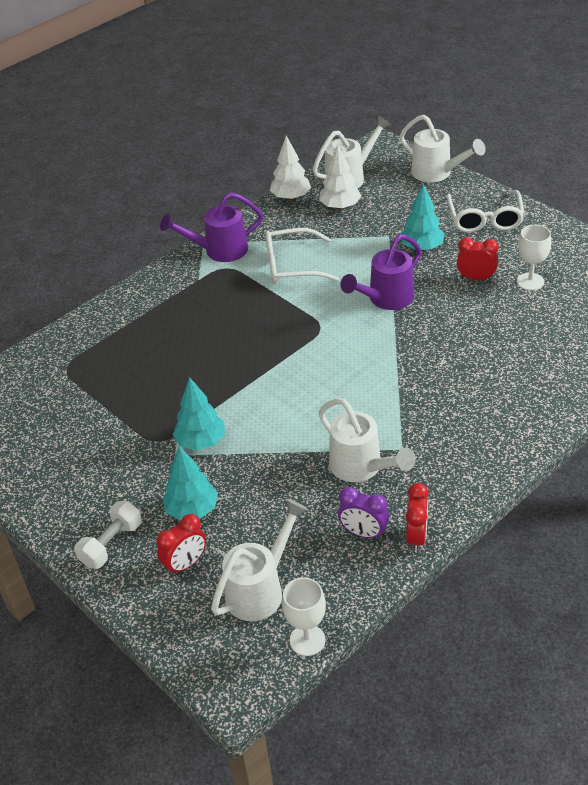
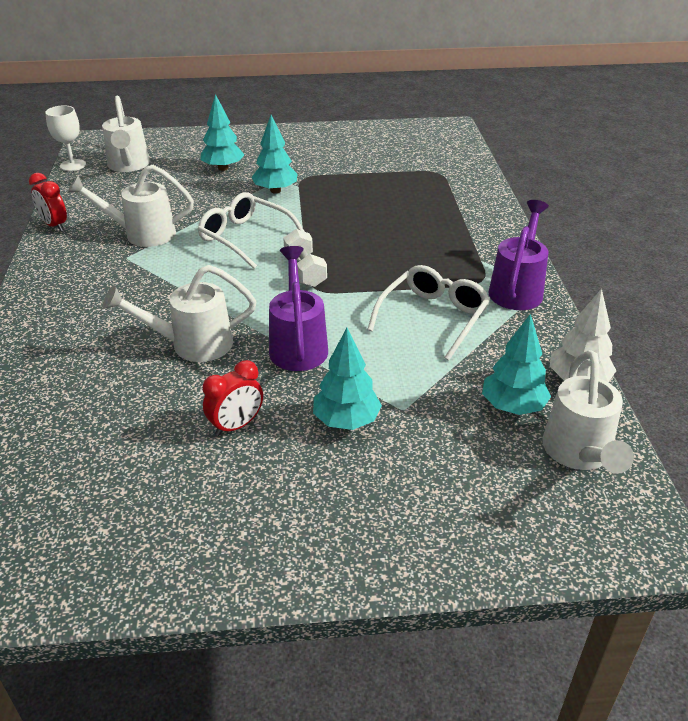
camera: 125 degrees right, 5 degrees down
(111, 544) = (244, 140): white dumbbell -> white dumbbell (305, 270)
(185, 564) = (188, 153): red clock -> none
(340, 207) = (512, 406): white tree -> turquoise tree
(363, 533) = (95, 210): purple clock -> none
(437, 173) = (501, 550): white watering can -> white watering can (192, 344)
(485, 219) = (330, 517): white glasses -> white glasses (245, 237)
(530, 281) = (167, 465): white goblet -> none

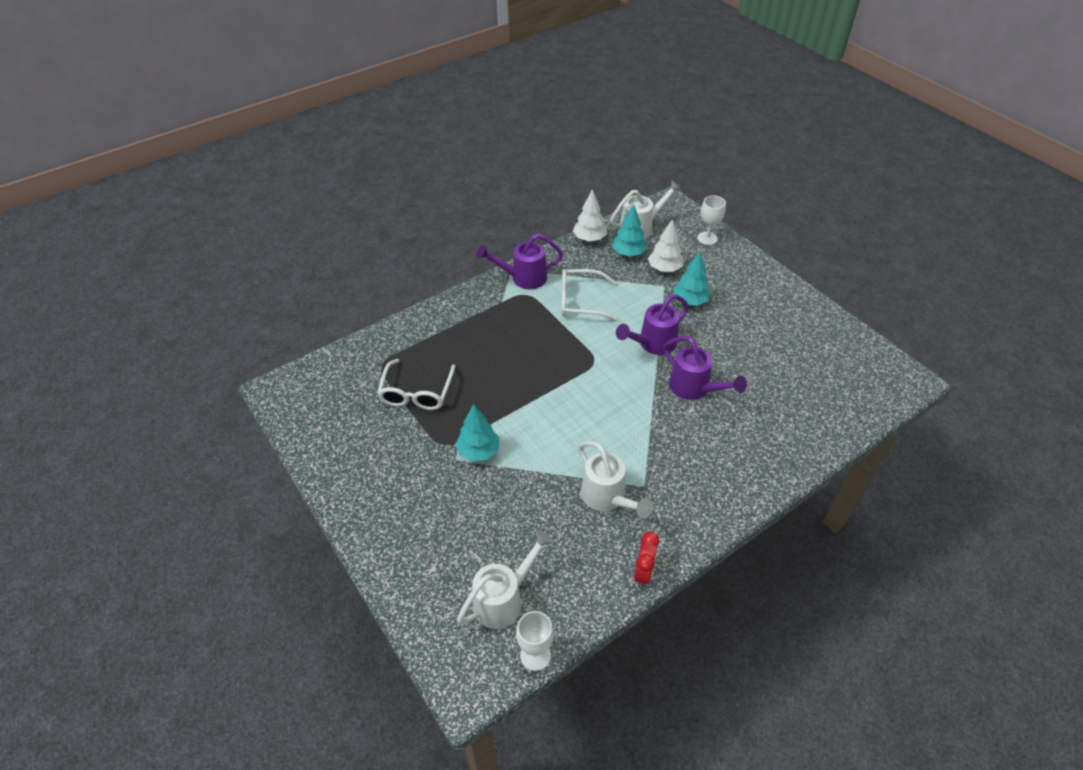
camera: 120 degrees left, 10 degrees up
(192, 344) = (694, 388): white watering can -> purple watering can
(223, 168) = (460, 514): turquoise tree -> none
(236, 425) = (731, 336): red clock -> none
(245, 237) = (563, 430): white glasses -> white glasses (416, 393)
(305, 270) = (578, 376): white dumbbell -> none
(444, 430) = (664, 268): none -> white tree
(494, 534) = (707, 238): none -> white goblet

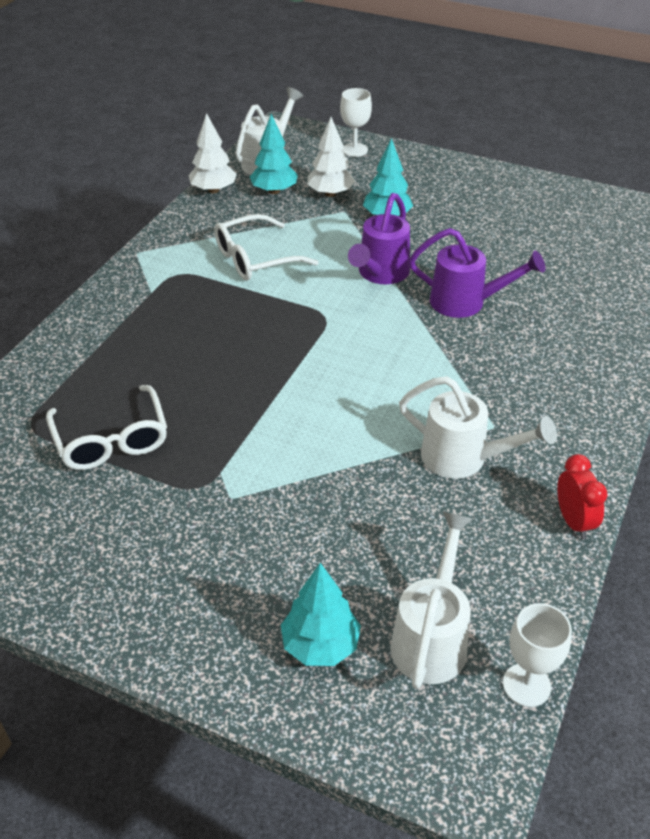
camera: 30 degrees left, 5 degrees down
(478, 451) = (255, 475): turquoise tree -> turquoise tree (320, 645)
(523, 278) = (160, 257): purple watering can -> none

